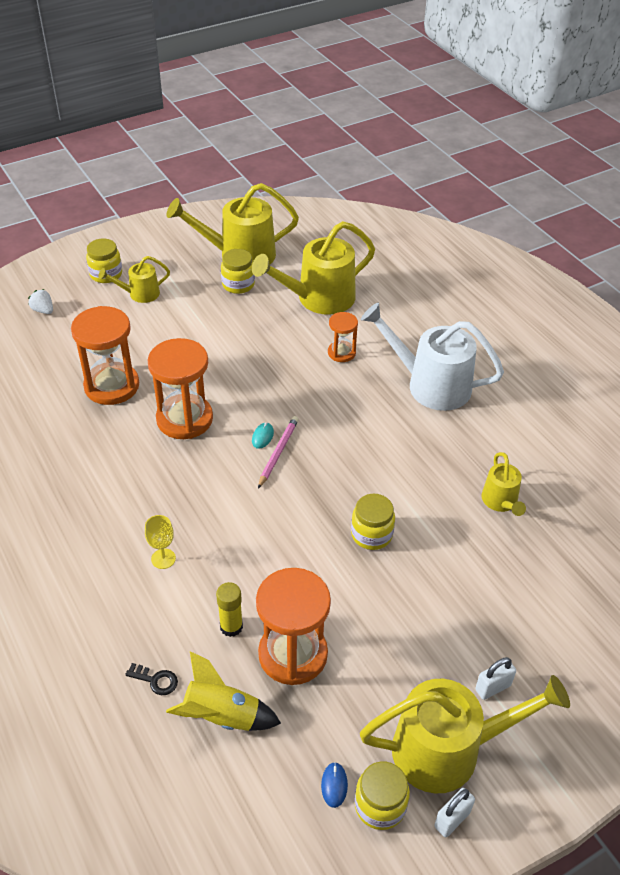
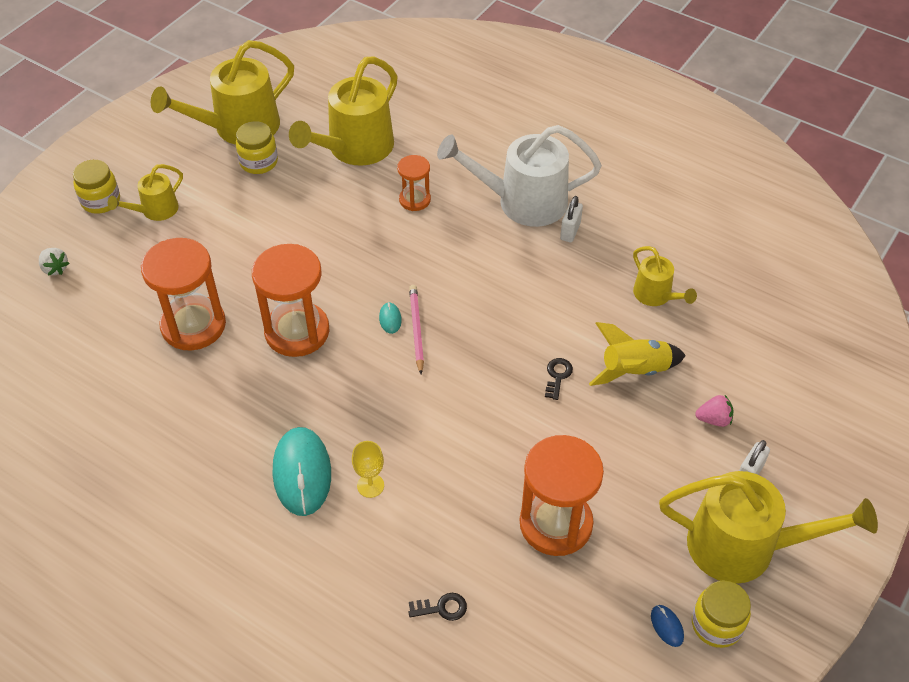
camera: 25 degrees left, 5 degrees up
(43, 310) = (55, 268): white strawberry -> white strawberry turned 150 degrees counterclockwise
(118, 527) = (302, 473): none -> turquoise mouse
(222, 716) = (527, 612): yellow rocket -> yellow rocket (634, 370)
(231, 627) = (481, 523): yellow glue stick -> none
(371, 534) = (557, 376): yellow jar -> black key
(449, 749) = (744, 547): yellow watering can -> yellow watering can turned 45 degrees clockwise
(452, 819) = (783, 607): white padlock -> white padlock (570, 231)
(489, 626) = (714, 419): none -> pink strawberry

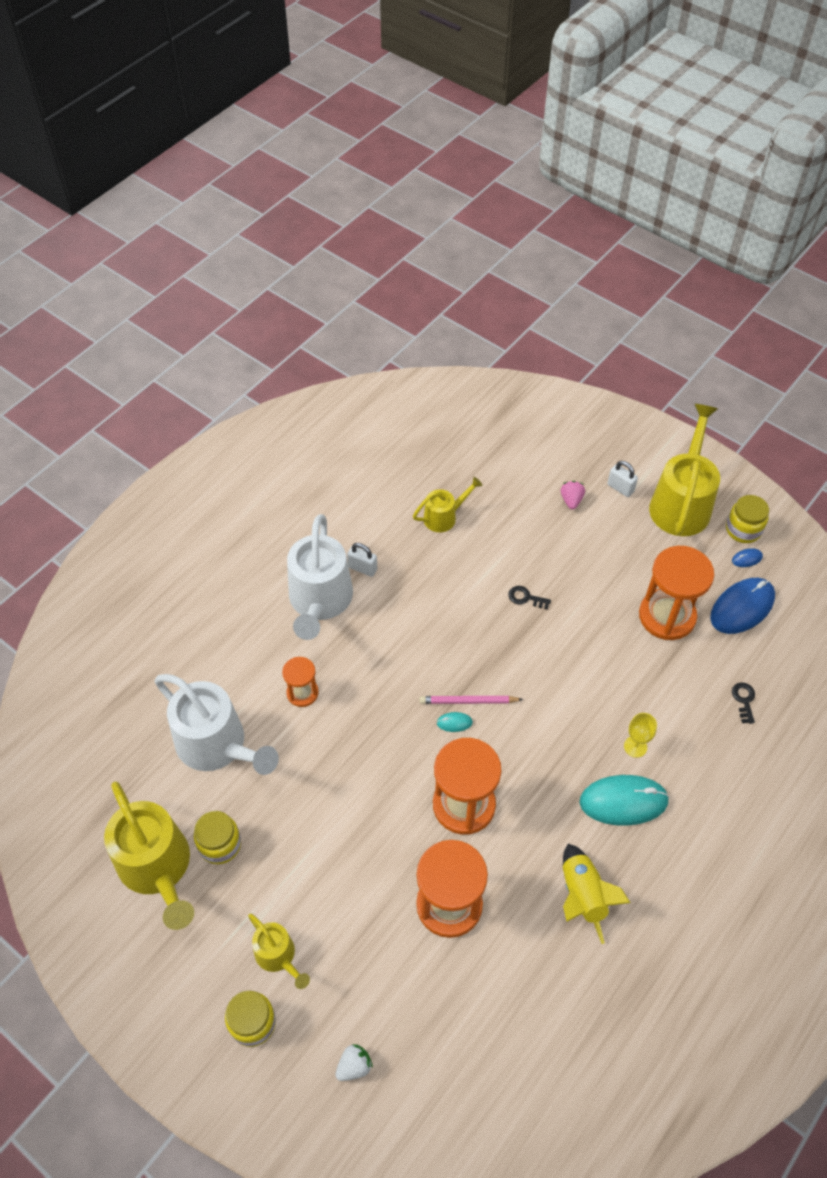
camera: 85 degrees left, 5 degrees up
(354, 149) = (218, 746): yellow watering can -> white watering can
(584, 614) = (742, 607): none -> blue mouse
(634, 370) = (522, 544): yellow rocket -> yellow rocket (582, 896)

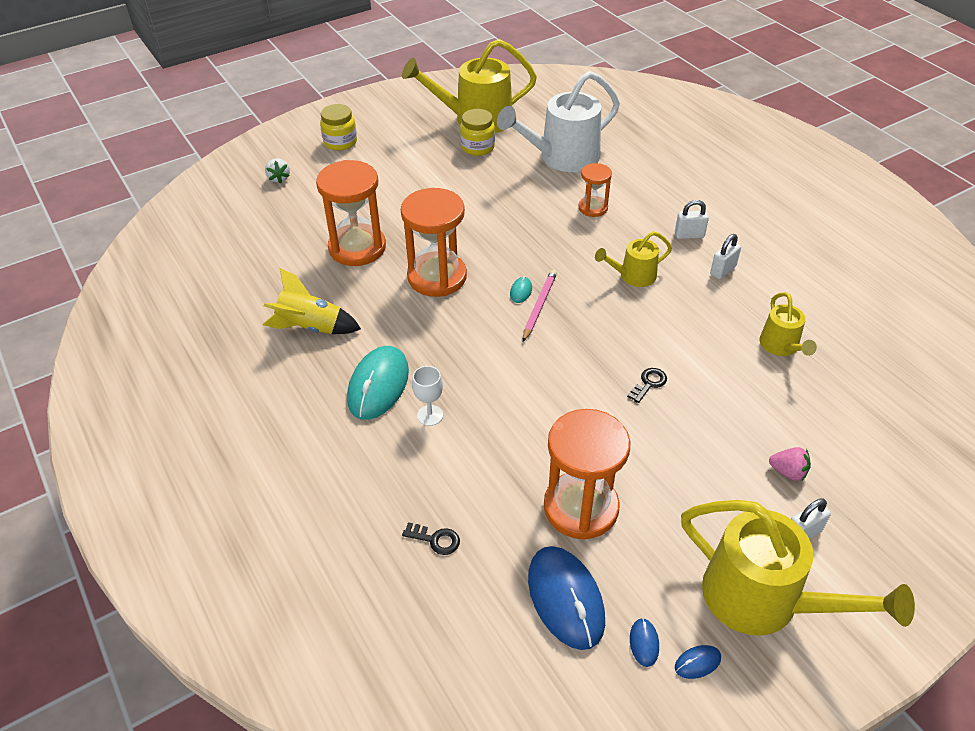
camera: 110 degrees right, 10 degrees down
(278, 956) = (377, 159): yellow watering can -> yellow watering can (633, 276)
(319, 602) = (689, 235): white watering can -> white padlock
(635, 746) = (430, 415): yellow goblet -> white goblet
(743, 530) = (697, 662): yellow jar -> blue mouse

